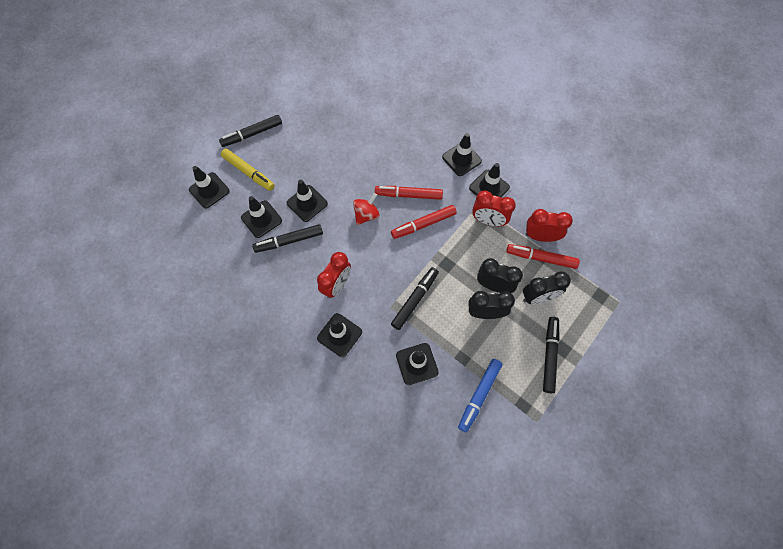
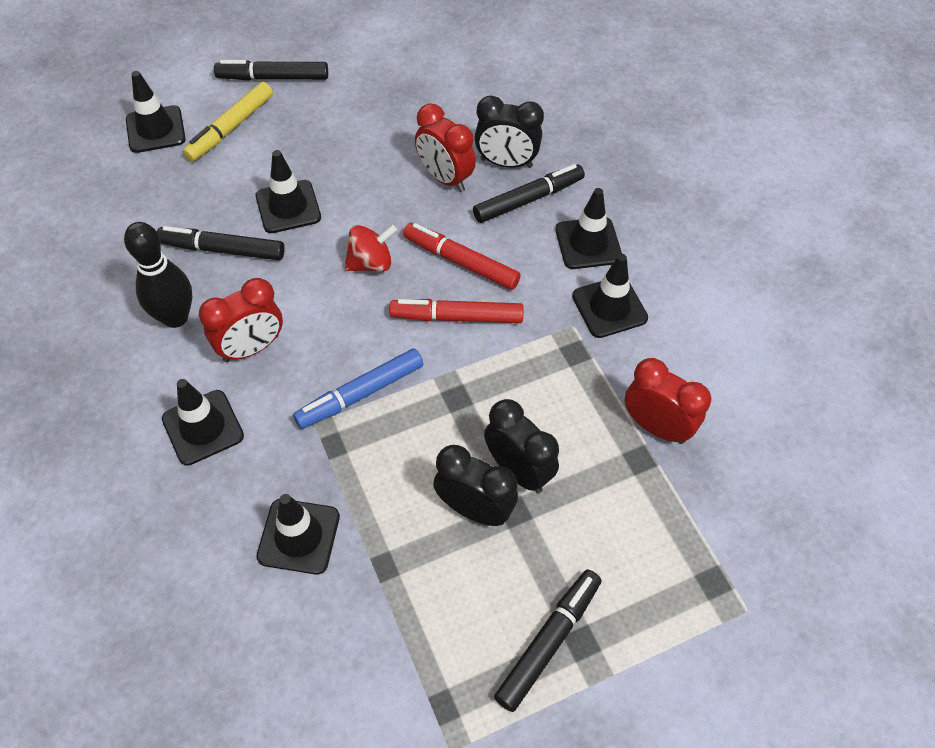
camera: 25 degrees right, 10 degrees down
(248, 172) = (230, 128): yellow marker -> yellow marker turned 60 degrees clockwise
(261, 219) = (203, 201): black traffic cone -> none
(289, 287) = (175, 317): none -> black bowling pin
(415, 300) = (364, 430): black marker -> black marker (528, 200)
(479, 395) = (373, 646): blue marker -> blue marker (360, 394)
(488, 221) = (574, 360): red clock -> red clock (444, 178)
(538, 297) = (588, 528): black clock -> black clock (506, 163)
(541, 258) = (635, 463): red marker -> none

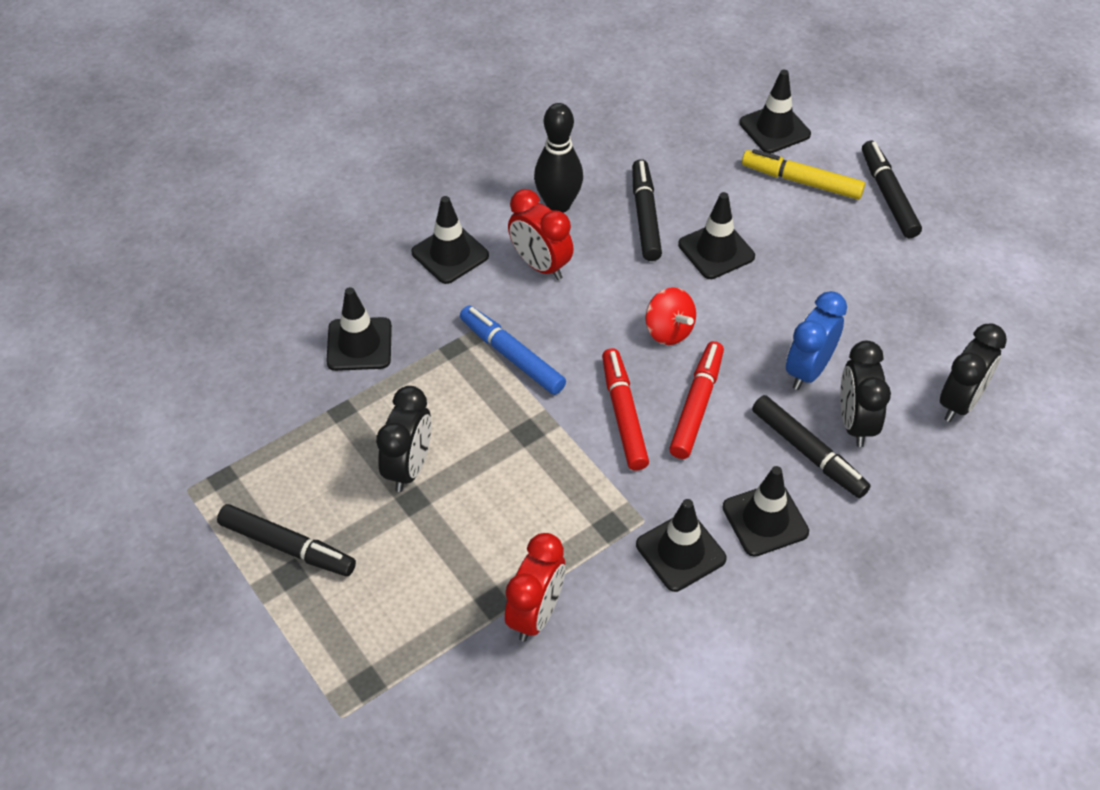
camera: 80 degrees right, 5 degrees down
(444, 178) = (808, 370): red clock -> blue clock
(518, 470) = (457, 496): black clock -> black clock (960, 402)

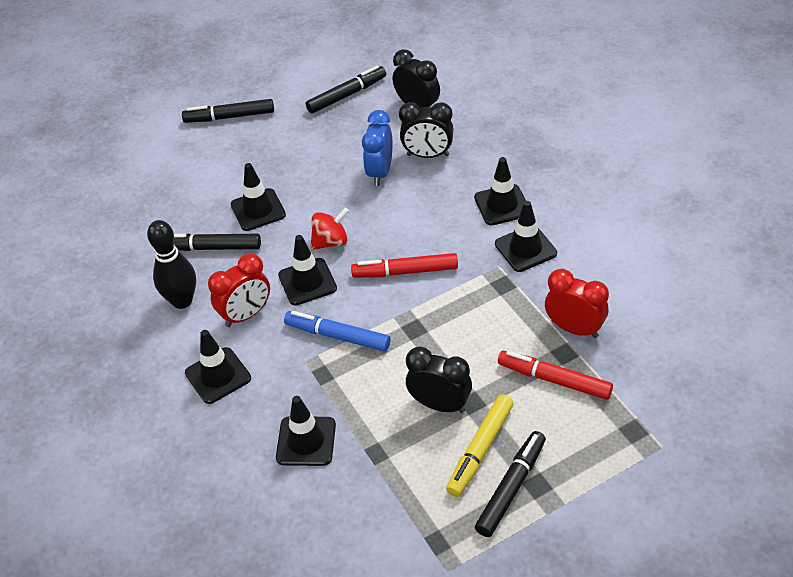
camera: 80 degrees left, 5 degrees down
(512, 356) = (338, 336): blue marker -> blue marker turned 60 degrees clockwise
(697, 405) = (402, 231): red marker -> red marker (554, 380)
(774, 129) = (141, 167): black traffic cone -> black traffic cone (307, 282)
(801, 181) = (201, 158): yellow marker -> yellow marker (480, 449)
(808, 370) = (380, 172): blue clock -> blue clock turned 60 degrees clockwise
(808, 452) = (449, 179): black marker -> black marker (347, 95)

